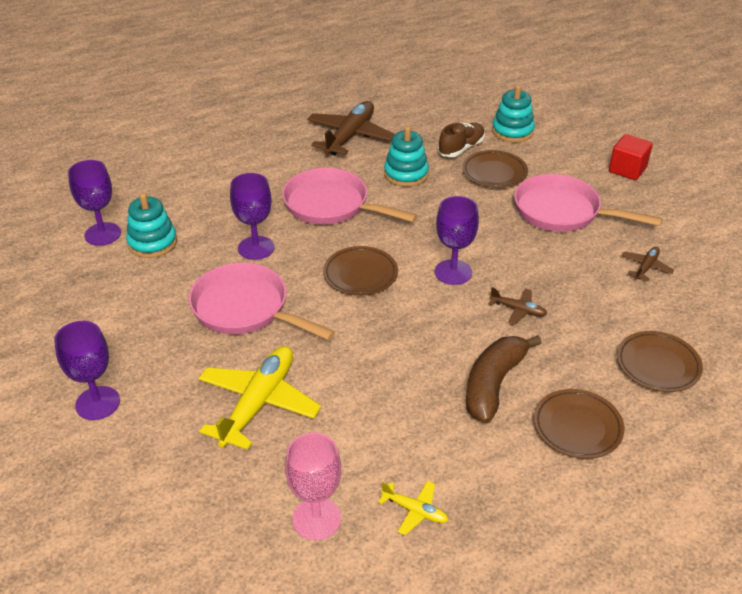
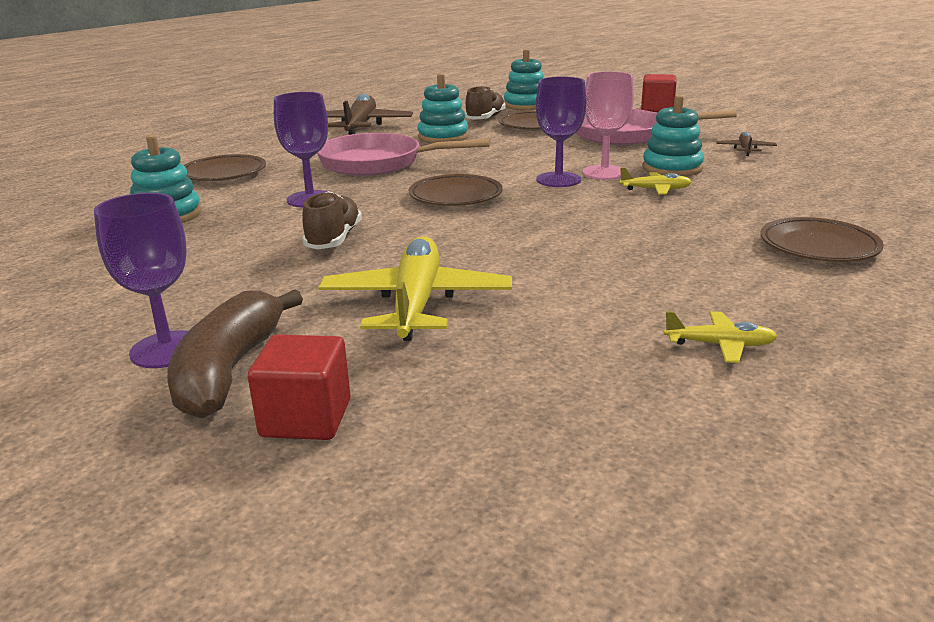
camera: 20 degrees left, 15 degrees down
(102, 234) = (91, 220): purple goblet -> none
(144, 492) = (306, 418): none -> red cube
(246, 309) = (334, 239): pink pan -> brown shoe
(316, 519) = (598, 382): pink goblet -> pink goblet (604, 173)
(493, 384) = (691, 237): brown banana -> brown banana (229, 370)
(518, 310) = (655, 190): brown plane -> yellow plane
(557, 280) = (672, 168): none -> turquoise stacking toy
(658, 365) = (838, 197): brown plate -> brown plate (224, 173)

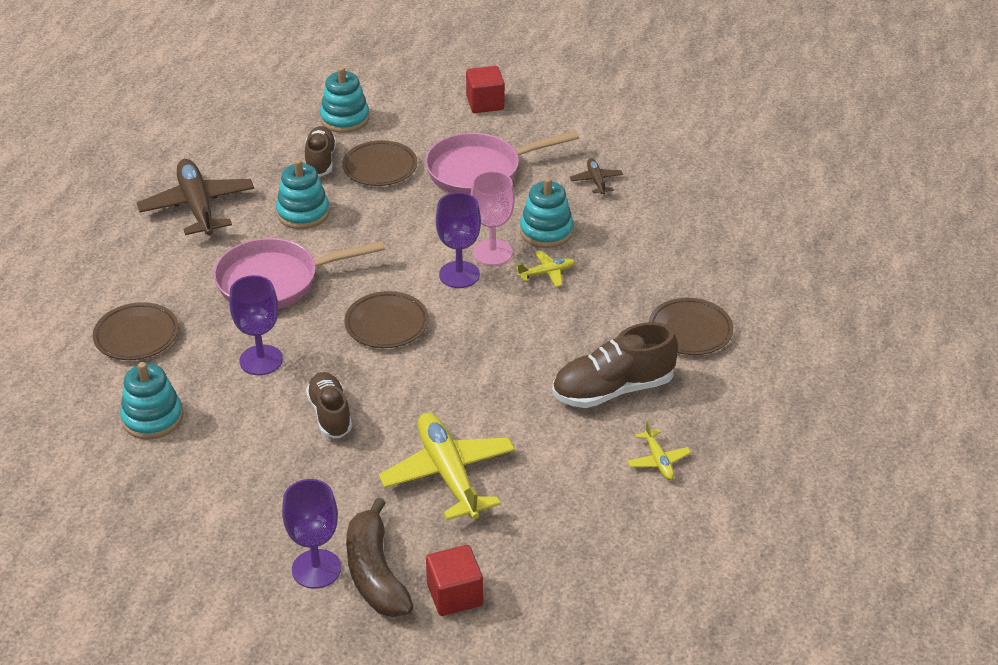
camera: 25 degrees left, 15 degrees up
(686, 274) = (613, 389): none -> brown shoe
(720, 345) = (658, 460): yellow plane -> yellow plane turned 90 degrees clockwise

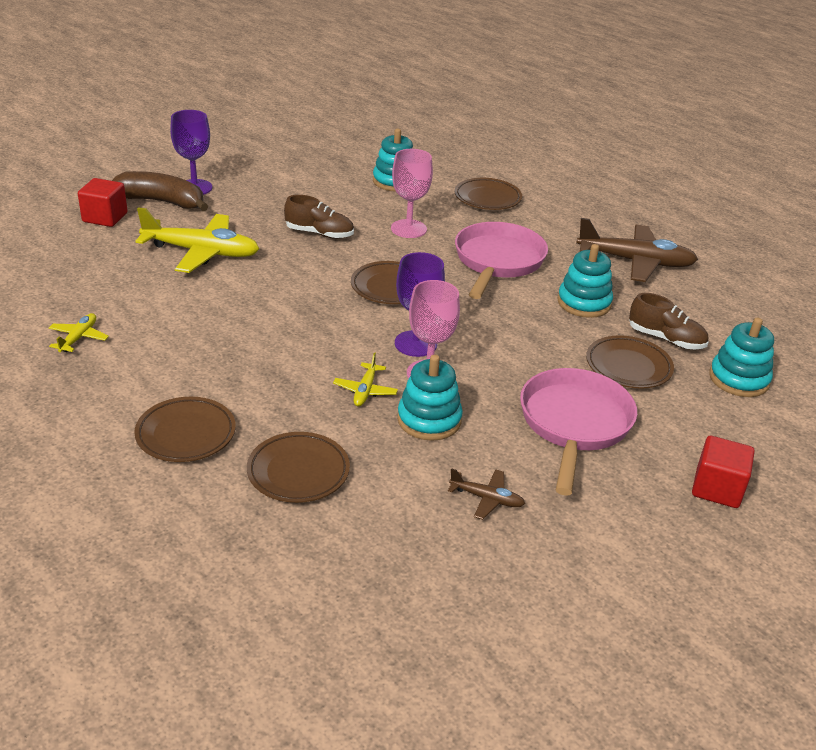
camera: 120 degrees right, 5 degrees down
(261, 360) = (408, 229): purple goblet -> pink goblet
(613, 389) = (178, 354): brown shoe -> none
(658, 460) = (79, 338): yellow plane -> yellow plane turned 90 degrees clockwise
(663, 263) = (298, 472): none -> brown plate

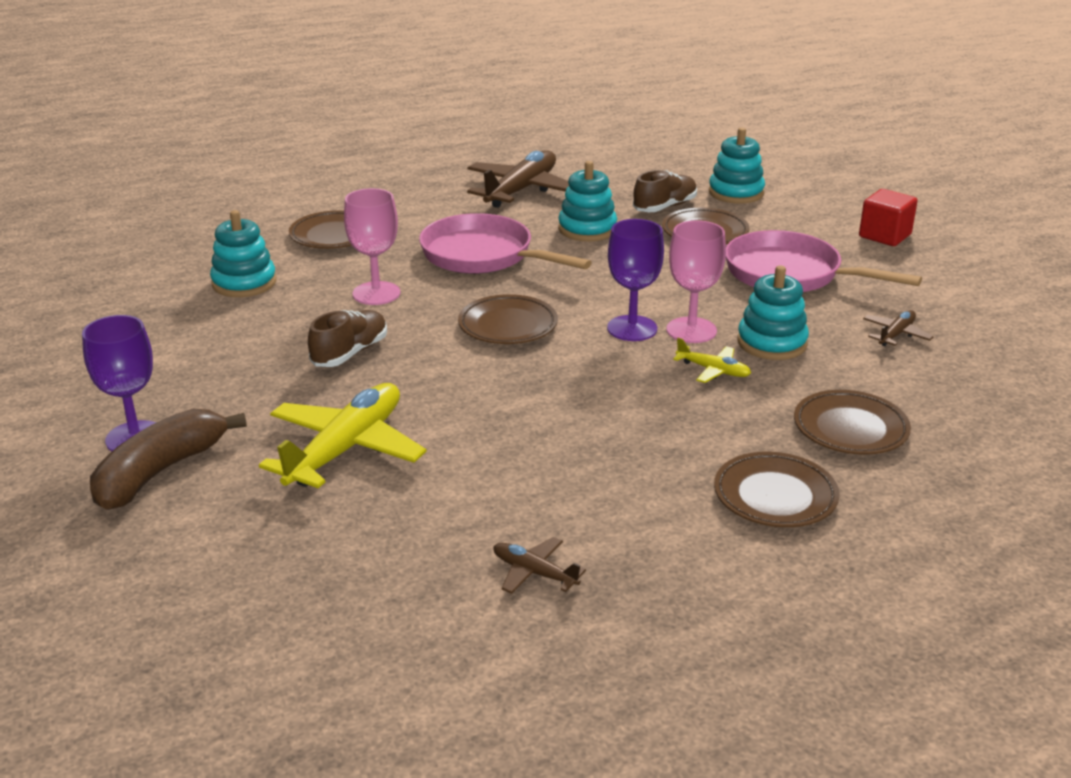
camera: 70 degrees left, 5 degrees down
(79, 338) = (534, 572): yellow plane -> brown plane
(105, 217) = (174, 532): red cube -> none

